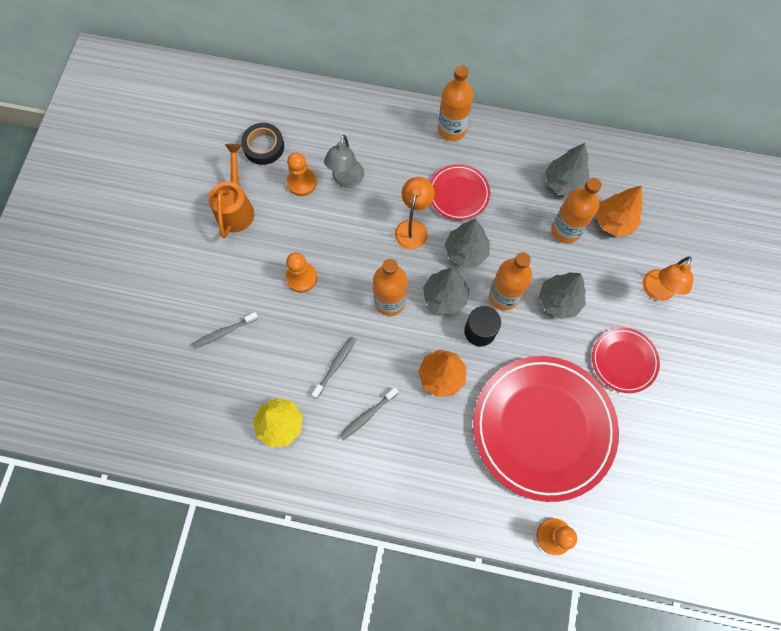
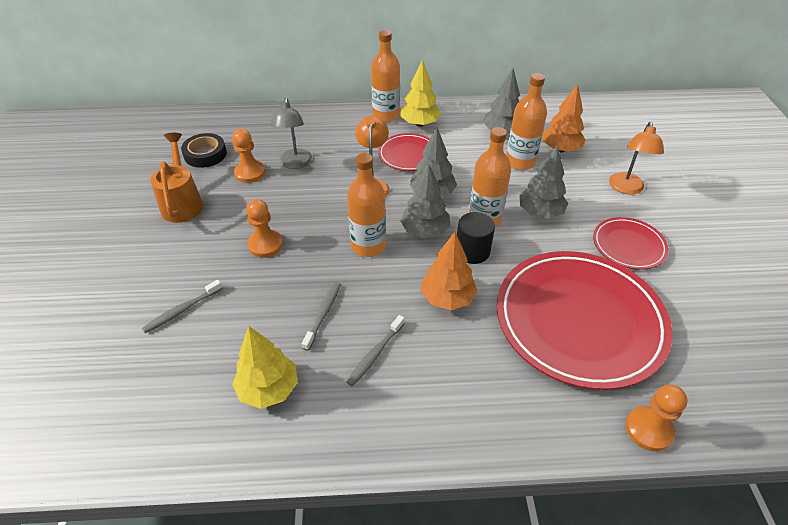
camera: 15 degrees left, 25 degrees down
(483, 150) = (419, 124): none -> yellow tree

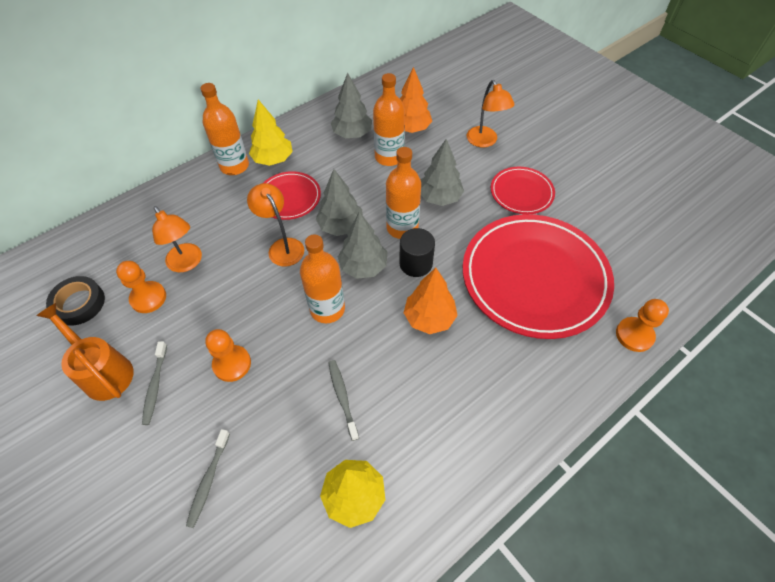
camera: 35 degrees left, 10 degrees up
(295, 164) = (187, 263): grey lamp -> orange lamp
(375, 354) = (414, 404): grey toothbrush -> grey toothbrush (155, 386)

